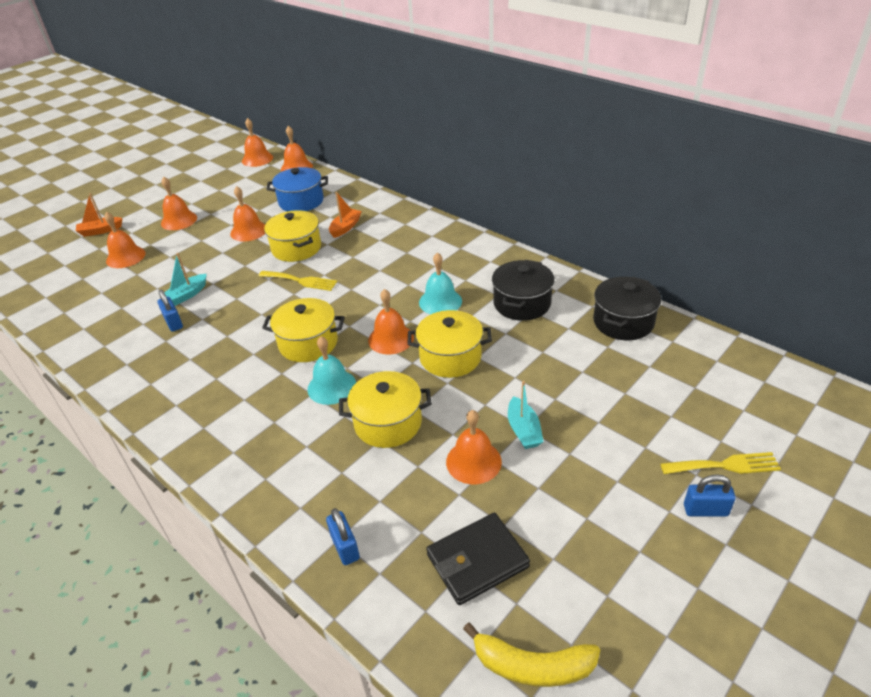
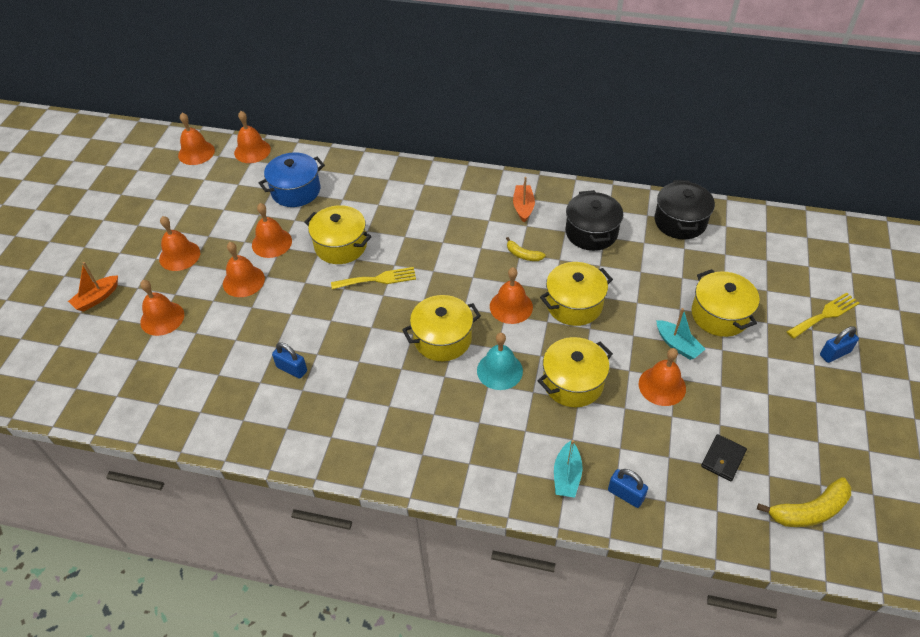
camera: 30 degrees left, 10 degrees up
(186, 295) = (276, 336): turquoise boat -> turquoise boat (566, 476)
(203, 250) = (243, 281): none -> orange bell
(345, 227) = (369, 206): orange boat -> orange boat (523, 207)
(440, 301) = (523, 255): turquoise bell -> yellow banana
(477, 561) = (723, 459): black wallet -> black wallet, size x0.61
(595, 420) = (719, 315): none -> yellow pot

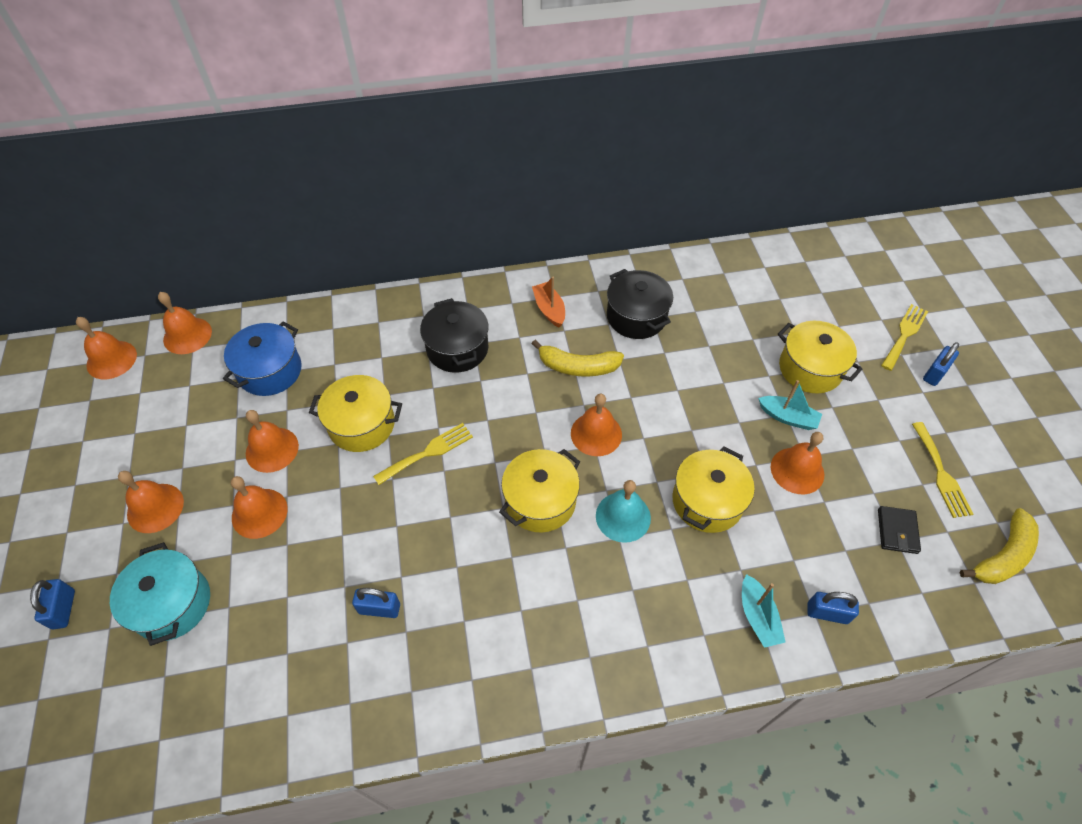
camera: 25 degrees left, 5 degrees up
(97, 298) = (63, 609): orange boat -> blue padlock
(162, 318) = (172, 604): orange bell -> turquoise pot
(523, 255) = (578, 367): yellow banana -> yellow banana, size x1.73
(574, 304) = (661, 408): yellow pot -> none
(680, 221) = (718, 276): black pot -> black pot (457, 349)
(791, 431) = (941, 473): none -> yellow fork

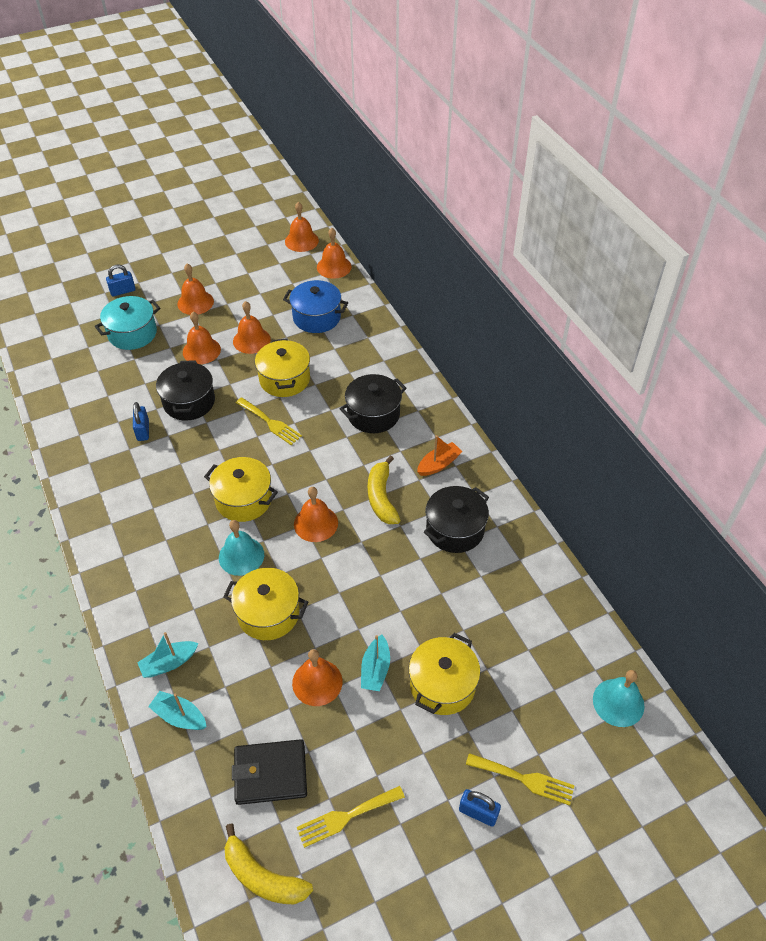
camera: 75 degrees right, 5 degrees down
(351, 542) = (189, 402): none -> black pot
(827, 613) = (179, 716): blue padlock -> turquoise boat
(837, 256) = (618, 702): none -> turquoise bell
(897, 531) = (270, 774): black wallet -> black wallet, size x1.63

